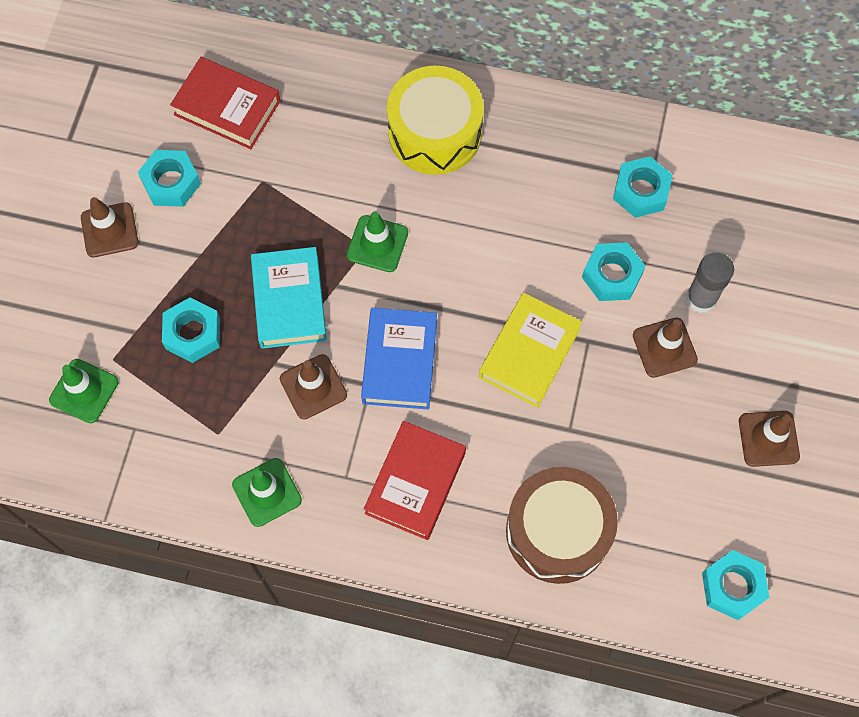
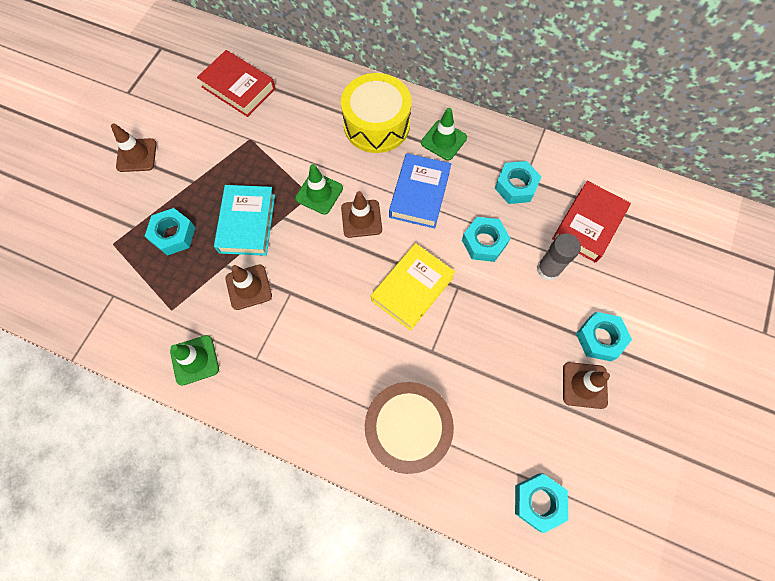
camera: 10 degrees right, 0 degrees up
(84, 391) = (85, 263): green traffic cone -> green traffic cone (443, 140)
(171, 182) = (187, 130): turquoise nut -> turquoise nut (600, 338)
(400, 362) = (316, 279): blue book -> blue book (419, 194)
(415, 483) = (306, 372): red book -> red book (588, 224)
(664, 347) = (514, 301): brown traffic cone -> brown traffic cone (361, 219)

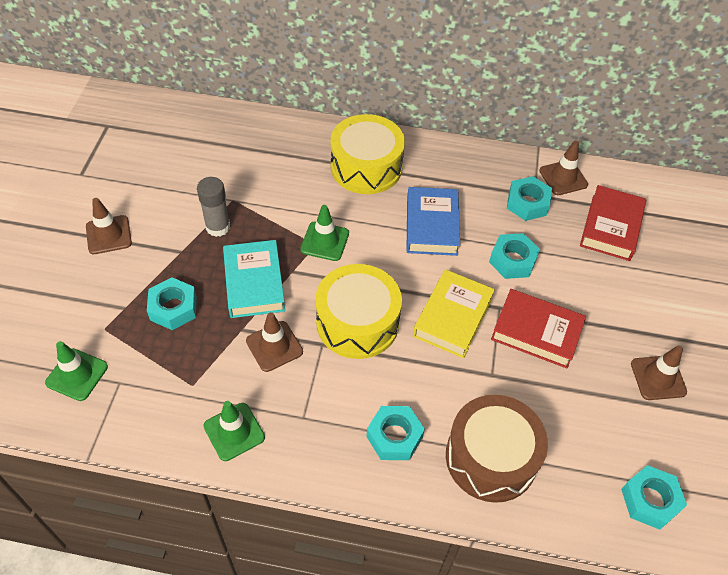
camera: 15 degrees left, 15 degrees down
(238, 88) = (206, 153): red book -> red book (536, 332)
(326, 278) = (357, 322): none -> yellow drum
(361, 219) = (377, 259): brown traffic cone -> brown traffic cone (563, 178)
(443, 140) = (440, 172): green traffic cone -> green traffic cone (77, 375)
(548, 269) = (585, 275): grey glue stick -> grey glue stick (218, 227)
(600, 338) = (658, 331): turquoise nut -> turquoise nut (394, 436)

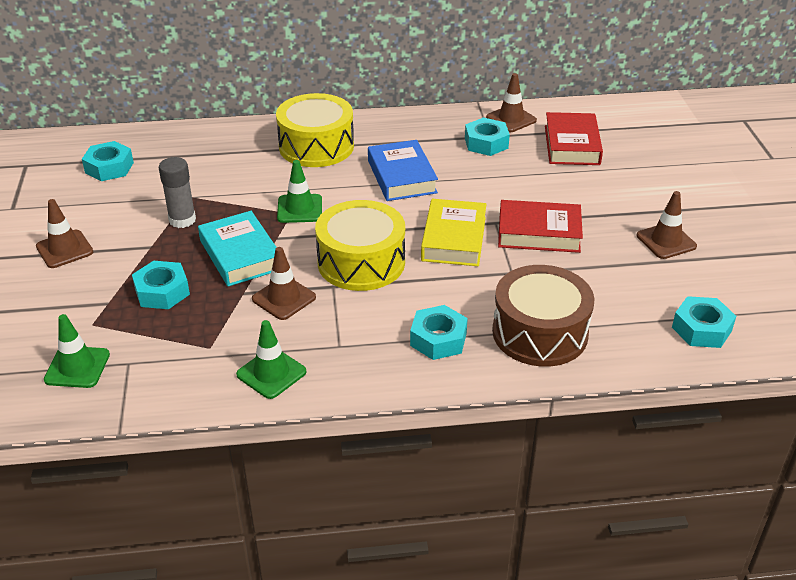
camera: 15 degrees left, 15 degrees down
(512, 260) = (491, 186): turquoise nut -> turquoise nut (109, 167)

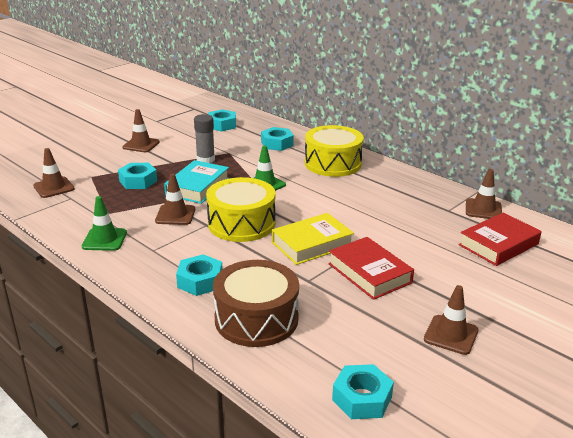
camera: 50 degrees right, 10 degrees down
(77, 367) = (54, 187): green traffic cone -> brown traffic cone
(402, 176) = (348, 200): blue book -> none
(486, 143) = (437, 212): turquoise nut -> turquoise nut (277, 144)

